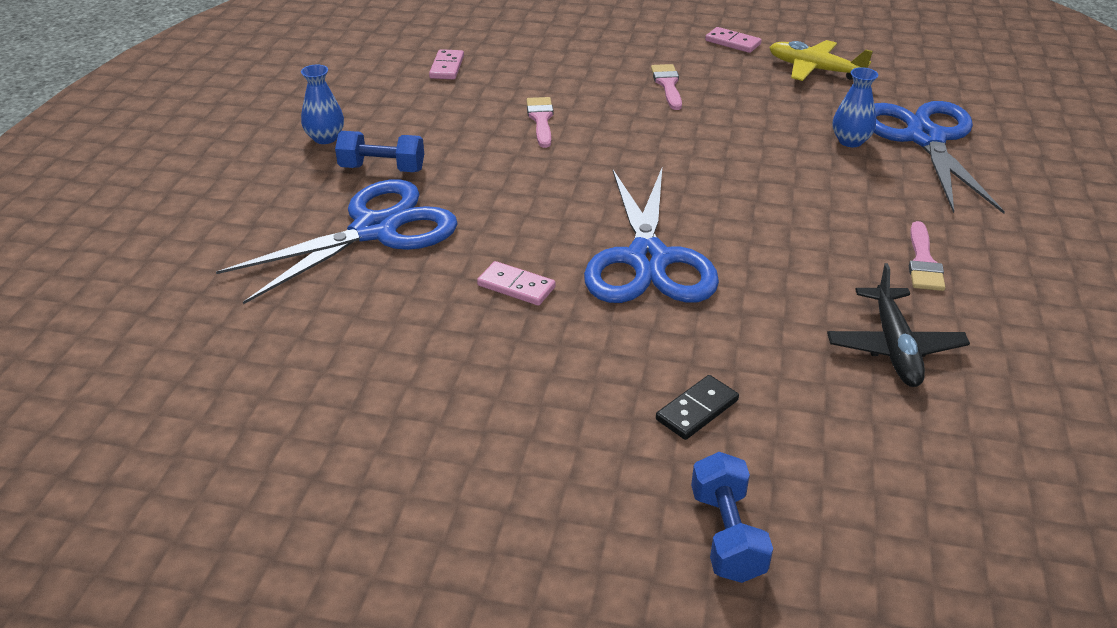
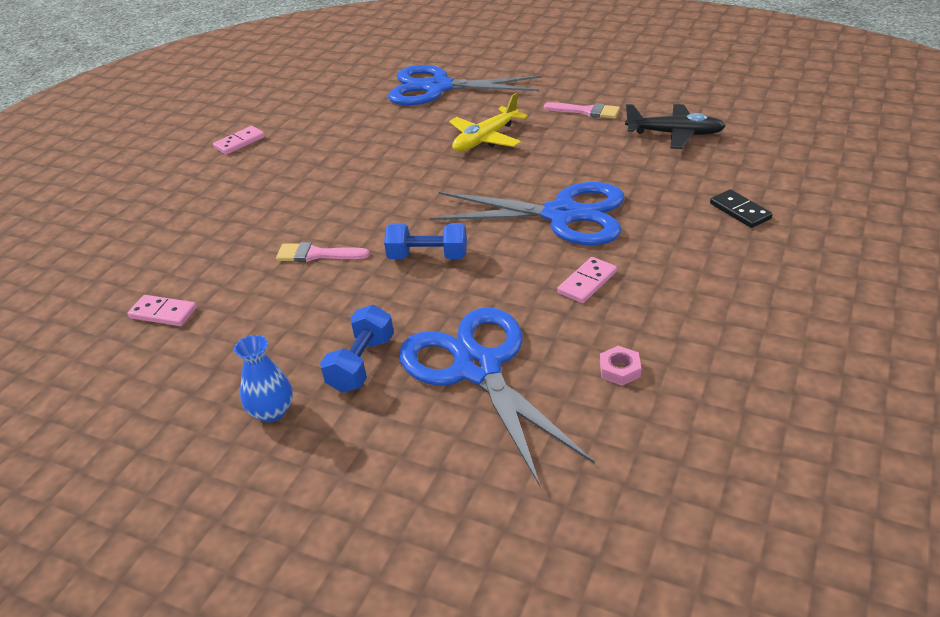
camera: 75 degrees left, 0 degrees up
(371, 316) = (619, 370): none -> pink nut
(667, 85) = (294, 181): pink brush -> none
(727, 535) = (855, 212): blue dumbbell -> blue dumbbell (428, 257)
(814, 69) = (313, 113): yellow plane -> yellow plane (486, 139)
(850, 141) = (428, 114): blue vase -> none

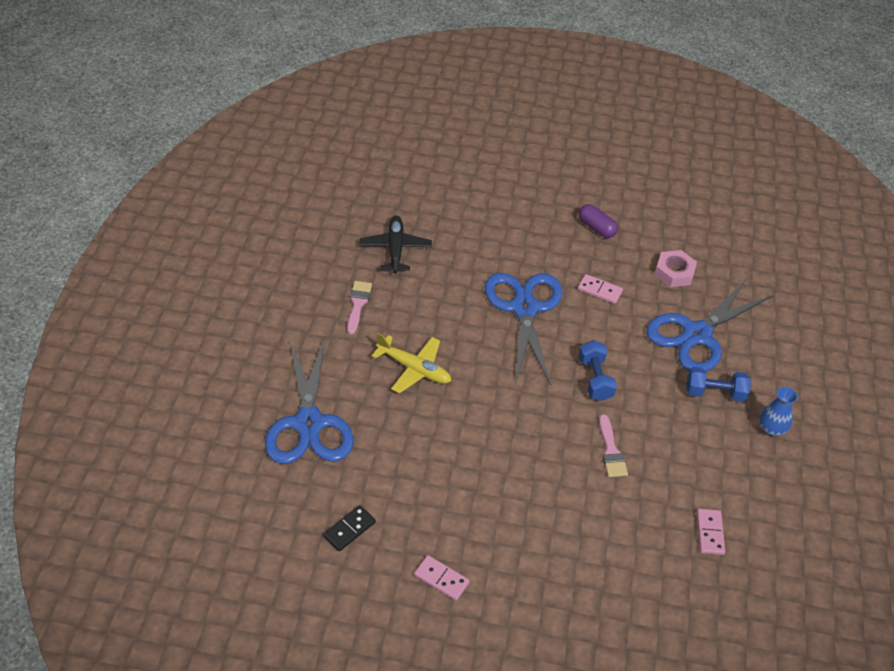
camera: 110 degrees left, 10 degrees up
(619, 370) = (674, 272): pink nut -> pink nut, size x1.68
(728, 298) = (596, 228): none -> purple capsule
(740, 211) = (501, 218): black domino -> black domino (349, 529)

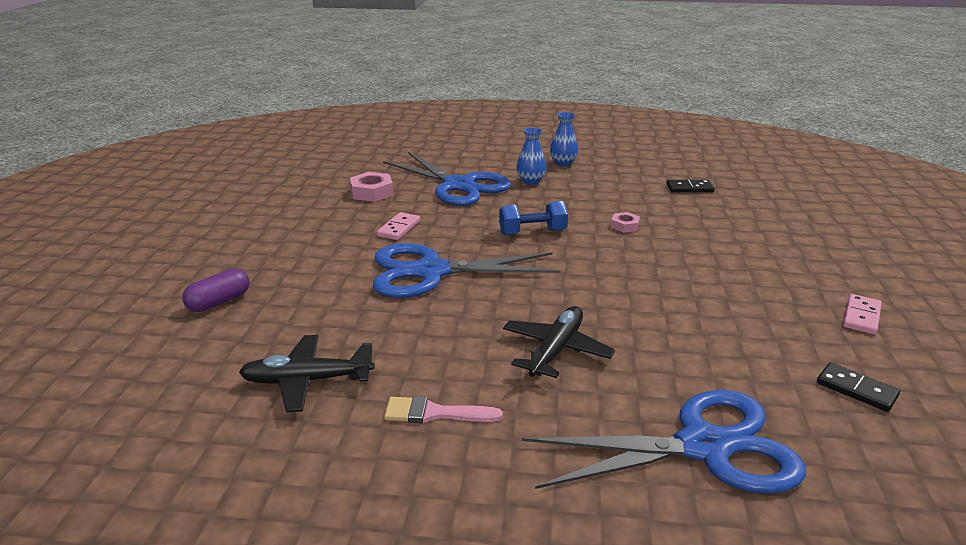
camera: 90 degrees left, 20 degrees down
(414, 369) = (556, 350): yellow plane -> black plane
(596, 228) = (294, 229): purple capsule -> purple capsule (219, 302)
(611, 451) = (624, 226): pink brush -> pink nut
(709, 533) = (689, 188): pink domino -> black domino
(714, 393) = (530, 181): blue dumbbell -> blue vase

